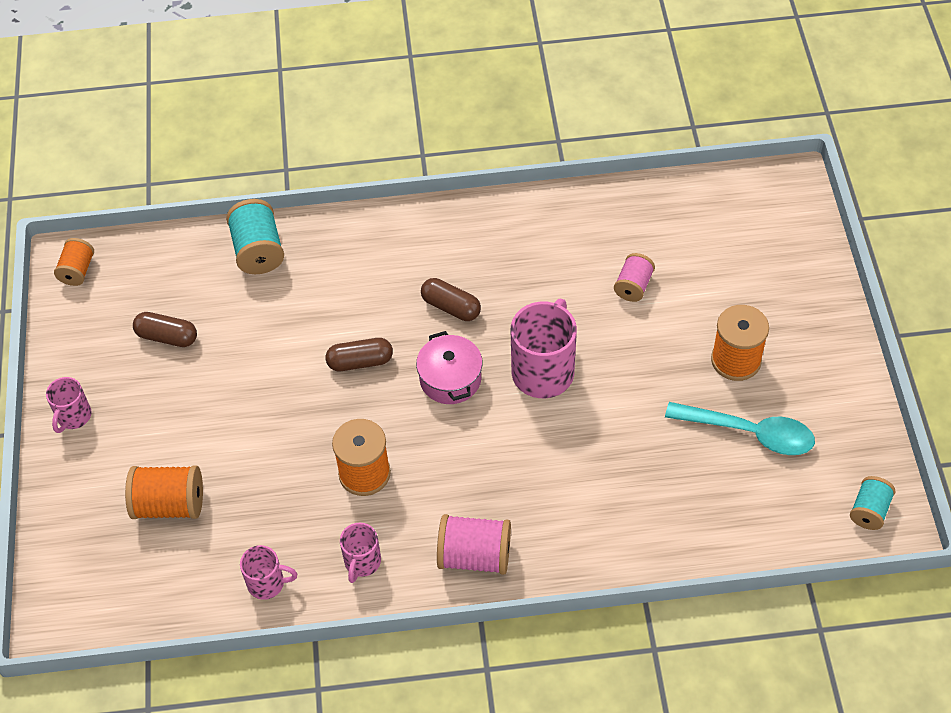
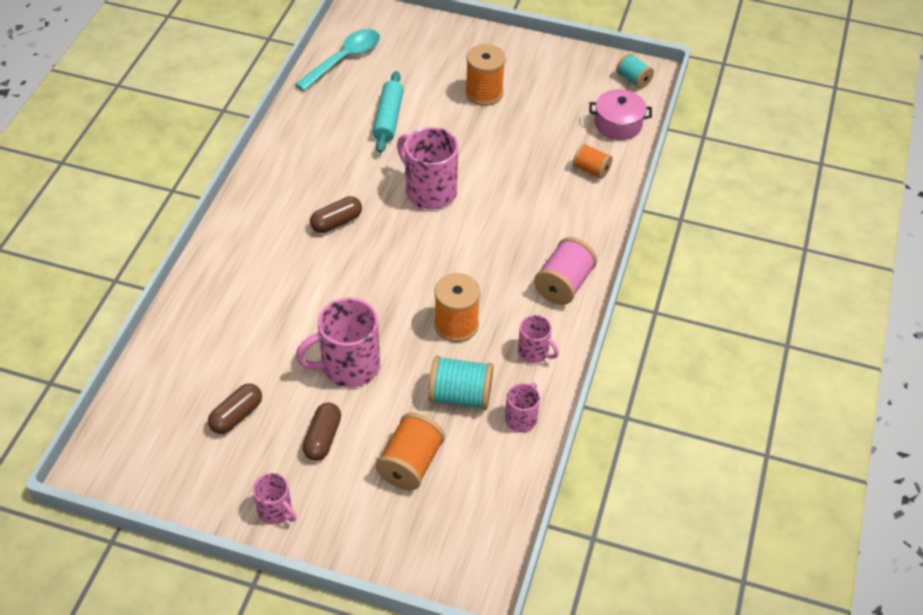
camera: 70 degrees left, 5 degrees down
(77, 270) = (112, 463): orange spool -> orange spool (591, 170)
(258, 250) = (191, 323): turquoise spool -> turquoise spool (460, 395)
(265, 401) = (348, 366): none -> pink mug
(360, 362) = (350, 293): brown capsule -> brown capsule (323, 438)
(450, 379) = (402, 245): pink pot -> pink pot (618, 124)
(633, 286) = (388, 118): pink spool -> turquoise rolling pin
(750, 433) = (545, 109): turquoise spoon -> turquoise spoon (344, 59)

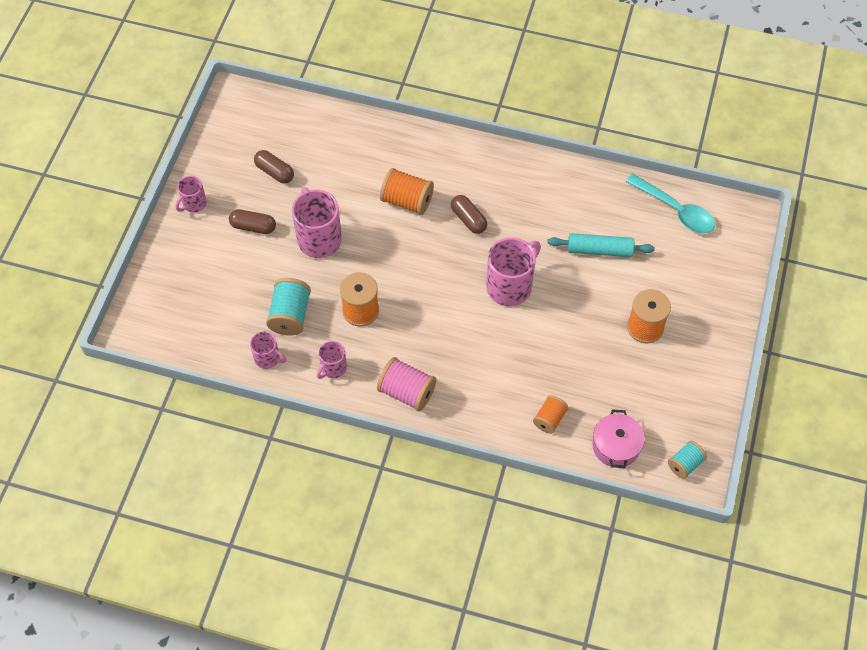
camera: 90 degrees right, 10 degrees up
(410, 463) = (229, 284): orange spool -> orange spool (407, 201)

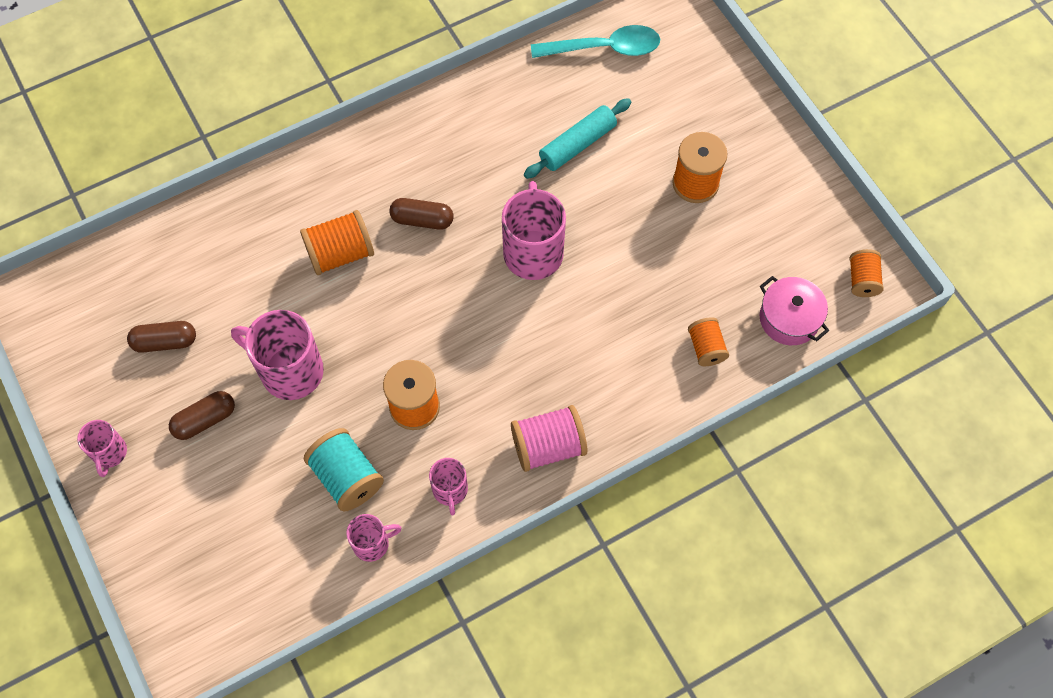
camera: 45 degrees left, 5 degrees up
(685, 464) = (862, 280): turquoise spool -> orange spool

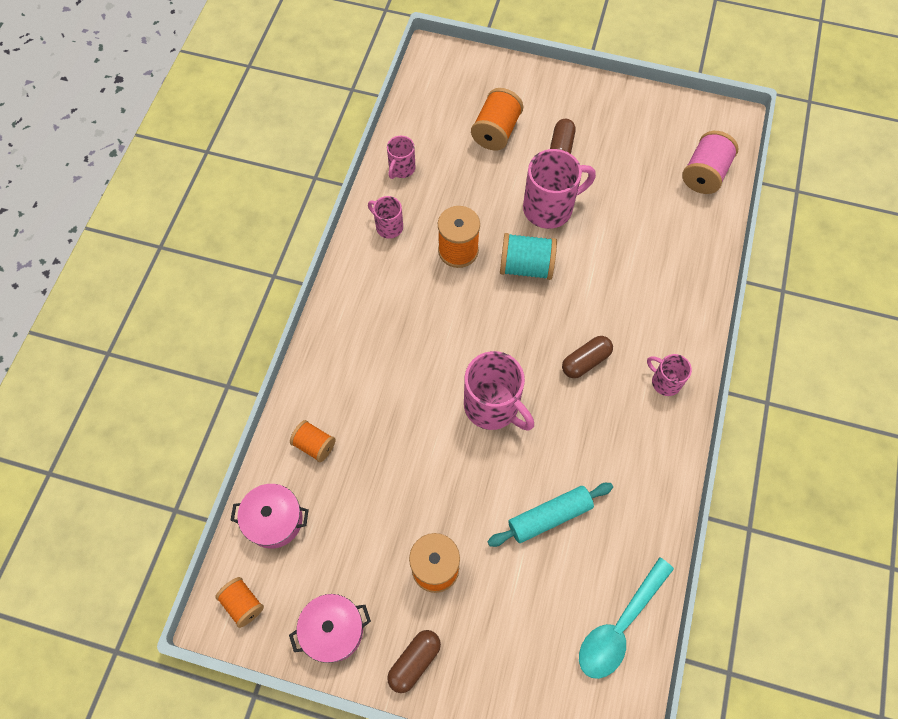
camera: 135 degrees right, 0 degrees up
(109, 453) = (586, 95): pink mug -> pink mug (665, 382)
(165, 342) = (634, 163): brown capsule -> brown capsule (414, 661)
(340, 253) = (606, 295): orange spool -> orange spool (496, 131)
(347, 477) = (452, 186): turquoise spool -> turquoise spool (526, 266)
(548, 446) = (357, 296): pink spool -> pink spool (704, 174)
(577, 144) = (549, 517): turquoise rolling pin -> turquoise rolling pin turned 60 degrees clockwise
(808, 207) = (333, 630): none -> pink pot

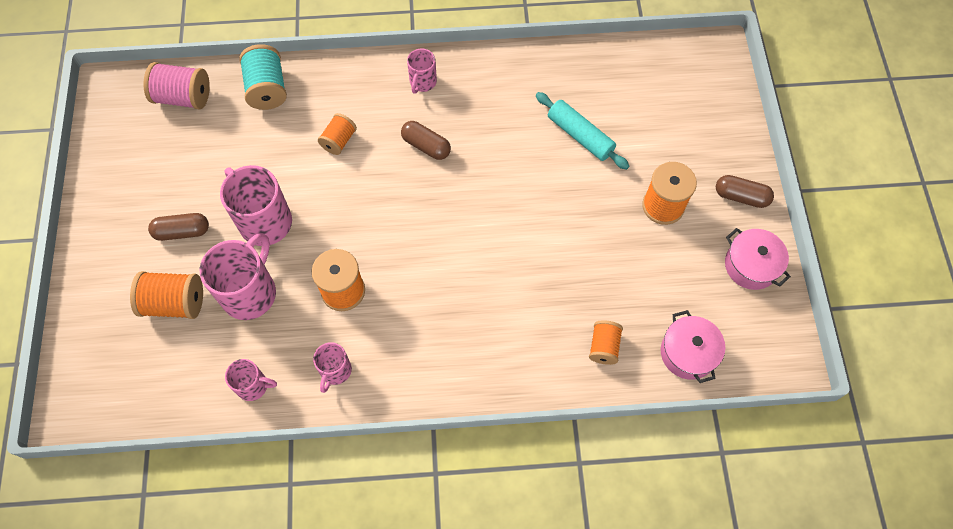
camera: 110 degrees left, 0 degrees up
(243, 603) = (769, 347): orange spool -> orange spool (339, 141)
(493, 406) = (500, 207): pink mug -> pink mug (250, 292)
(526, 266) = (341, 222): turquoise spool -> turquoise spool (267, 89)
(619, 626) = (641, 68): turquoise spoon -> none

